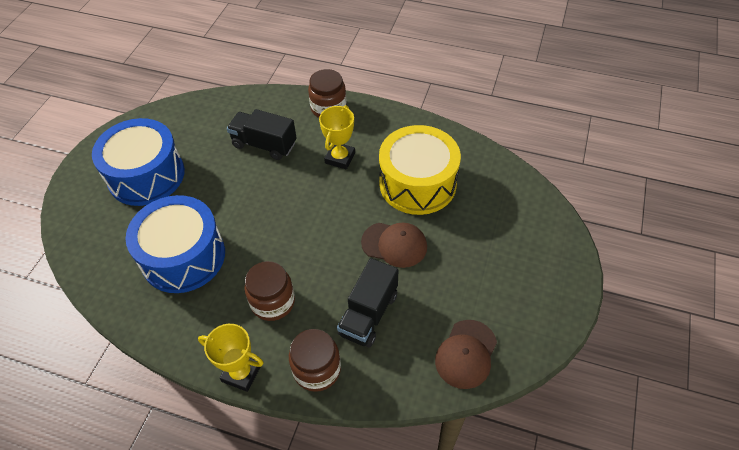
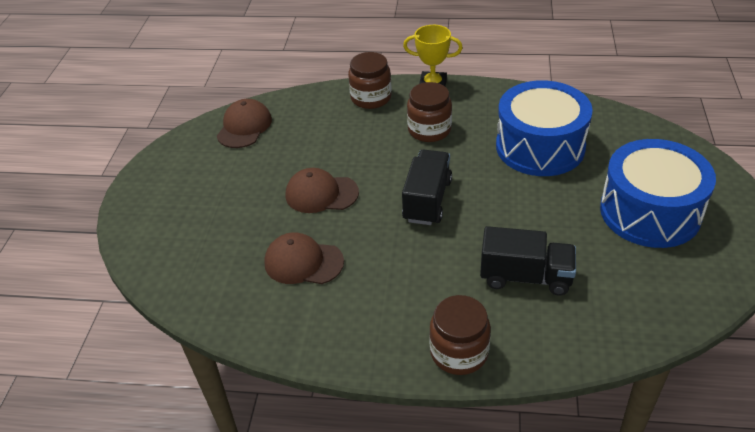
camera: 170 degrees right, 10 degrees down
(340, 158) = (413, 277): yellow trophy -> none
(368, 314) = (336, 137): black truck -> black truck (427, 200)
(417, 183) = (303, 262): yellow drum -> brown cap

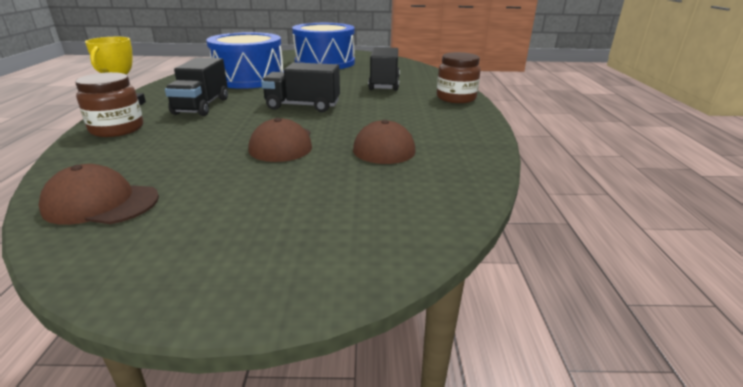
camera: 100 degrees left, 15 degrees down
(429, 130) = (201, 106): brown jar -> black truck

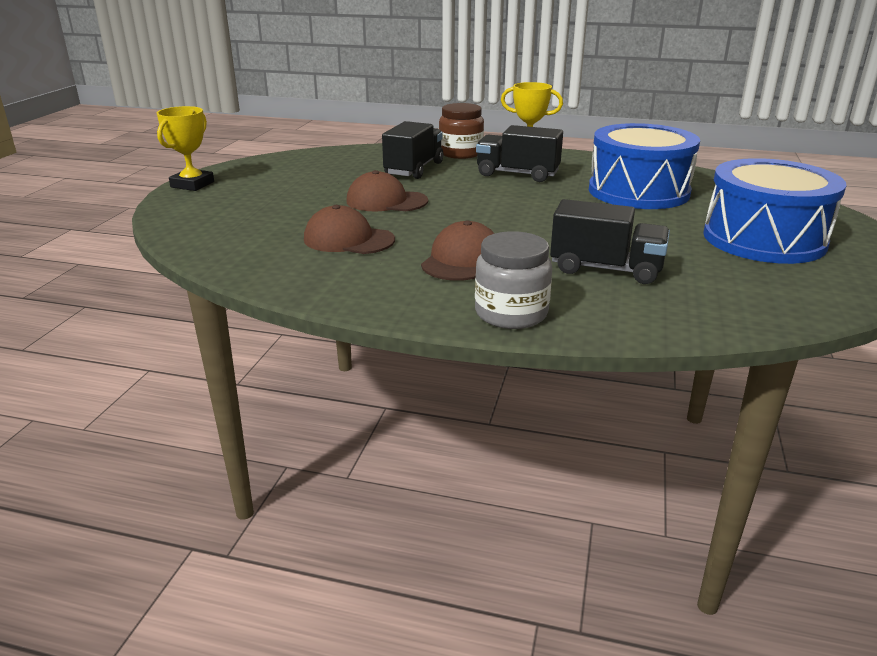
camera: 105 degrees right, 0 degrees up
(101, 203) = (322, 159): brown cap -> brown cap (462, 260)
(217, 297) = (192, 184): none -> yellow trophy
(303, 106) = (502, 213): black truck -> black truck (414, 169)
(456, 98) = (511, 313): brown jar -> grey jar

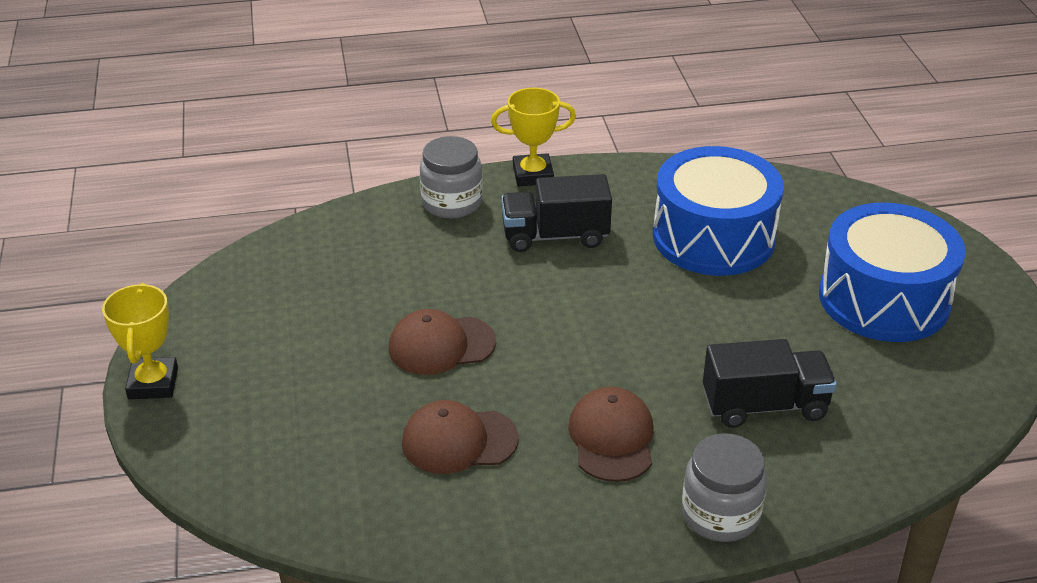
camera: 25 degrees left, 10 degrees up
(414, 169) = (420, 259): black truck -> none
(461, 153) = (452, 203): brown jar -> grey jar

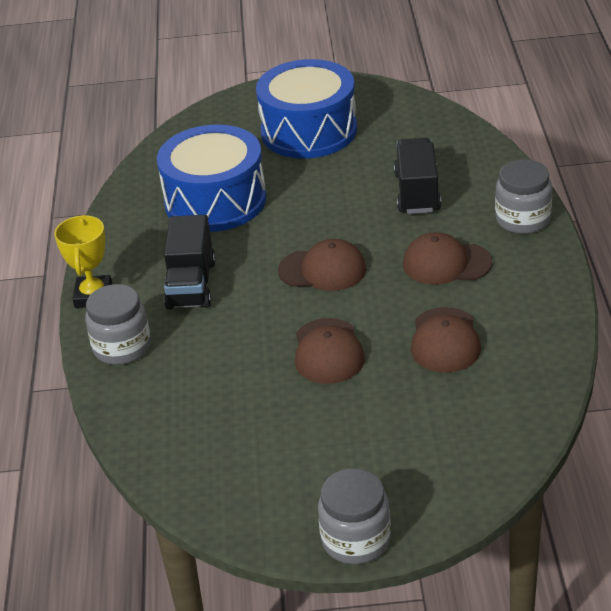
camera: 80 degrees left, 0 degrees up
(153, 383) = (356, 540): yellow trophy -> grey jar
(589, 331) = (323, 270): none -> brown cap

